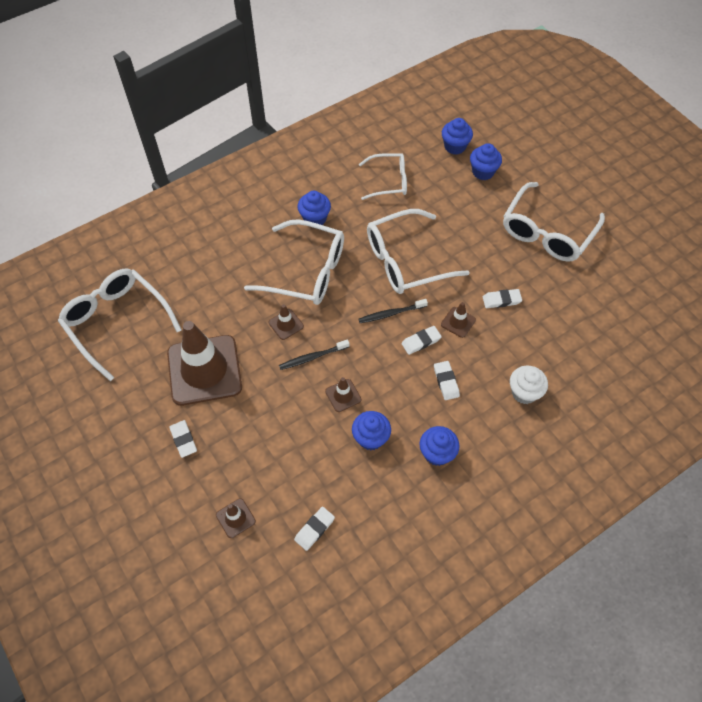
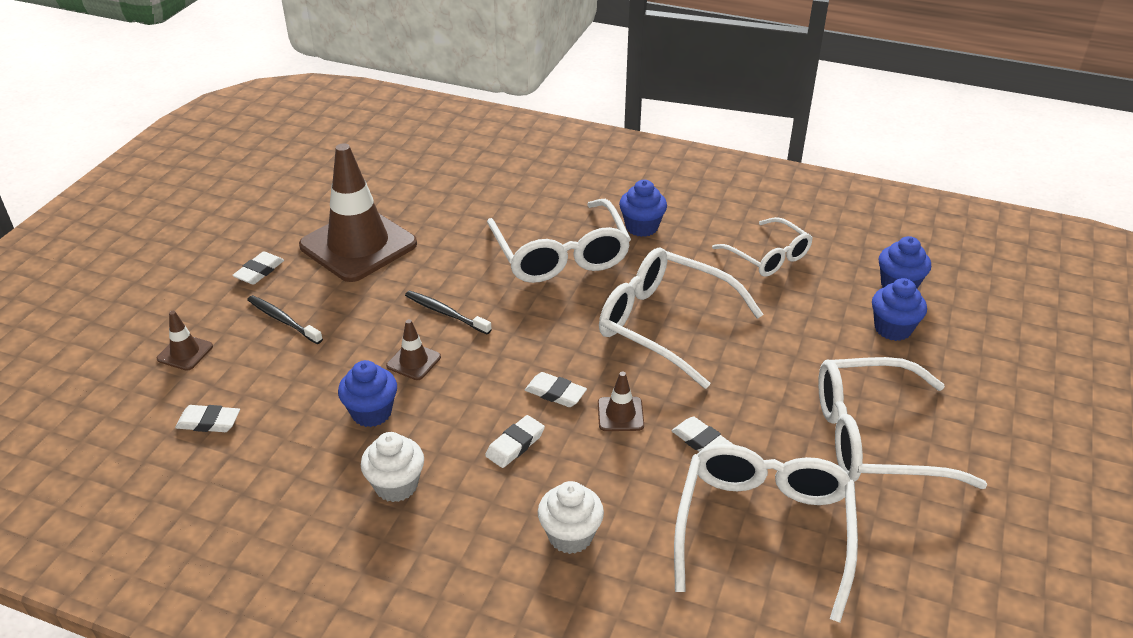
camera: 55 degrees right, 20 degrees down
(117, 322) = (367, 166): white glasses -> white glasses (763, 530)
(286, 324) = (472, 273): brown traffic cone -> none
(391, 313) = (571, 348): black toothbrush -> black toothbrush (283, 320)
(437, 453) = (396, 485): blue cupcake -> white cupcake

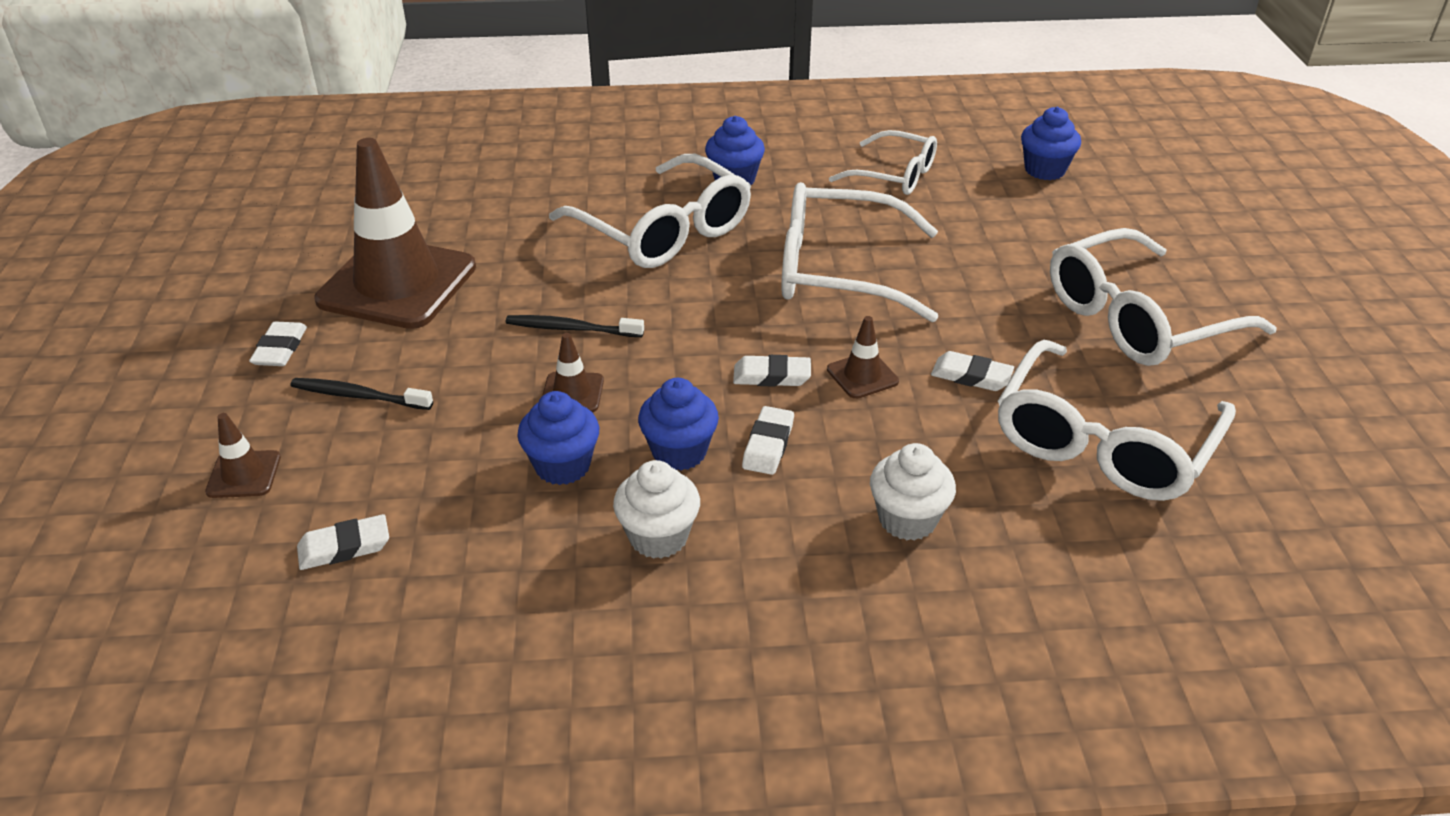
camera: 25 degrees left, 0 degrees up
(763, 530) = (1103, 442): white glasses -> white glasses turned 135 degrees counterclockwise
(892, 328) = (1071, 211): blue cupcake -> blue cupcake (679, 452)

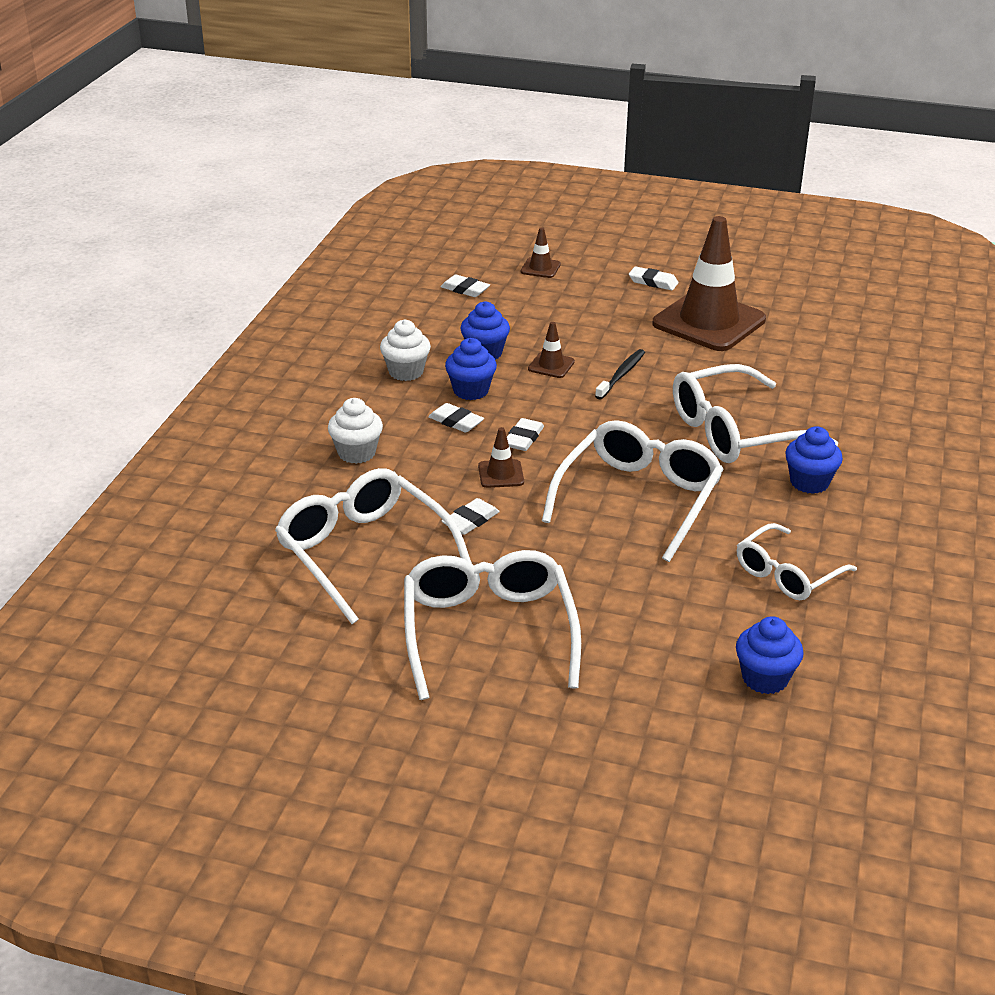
camera: 110 degrees right, 5 degrees down
(344, 547) = (465, 289): white eraser -> white eraser turned 60 degrees counterclockwise
(359, 396) = (590, 301): black toothbrush -> none

